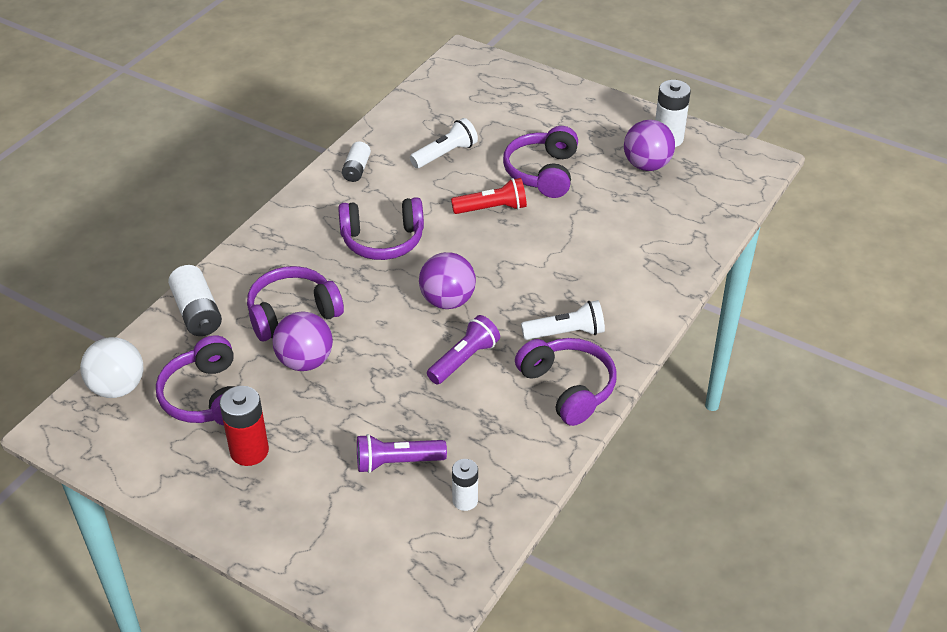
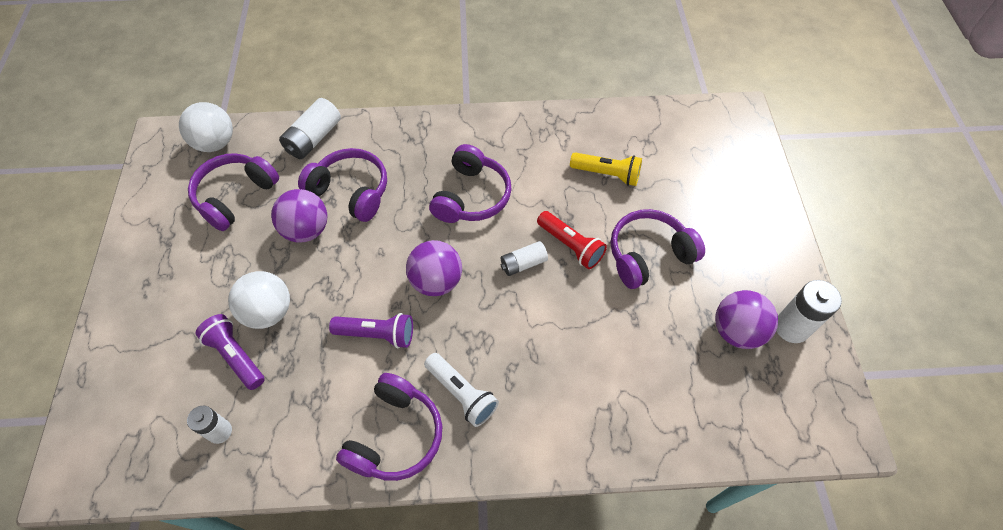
camera: 55 degrees right, 15 degrees up
(249, 451) = (197, 253): red battery -> none
(356, 169) = (537, 131): white battery -> white battery (523, 264)
(371, 422) = (268, 312): none -> white ball
(382, 240) = (471, 196): purple headphones -> purple headphones turned 120 degrees counterclockwise
(445, 154) = (607, 174): white flashlight -> yellow flashlight

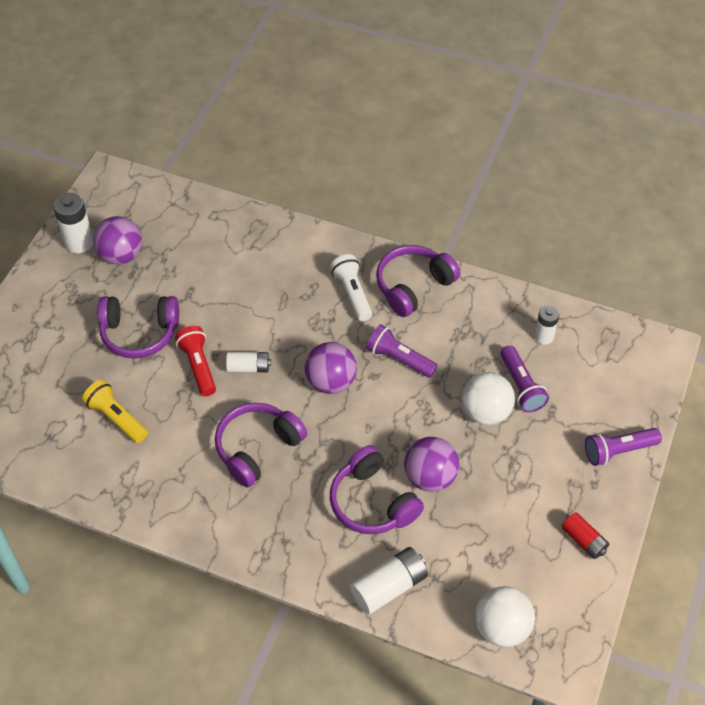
camera: 155 degrees left, 5 degrees down
(122, 325) = (618, 451): none -> purple flashlight
(152, 229) = (584, 540): none -> red battery
(235, 196) = (492, 545): purple headphones -> none

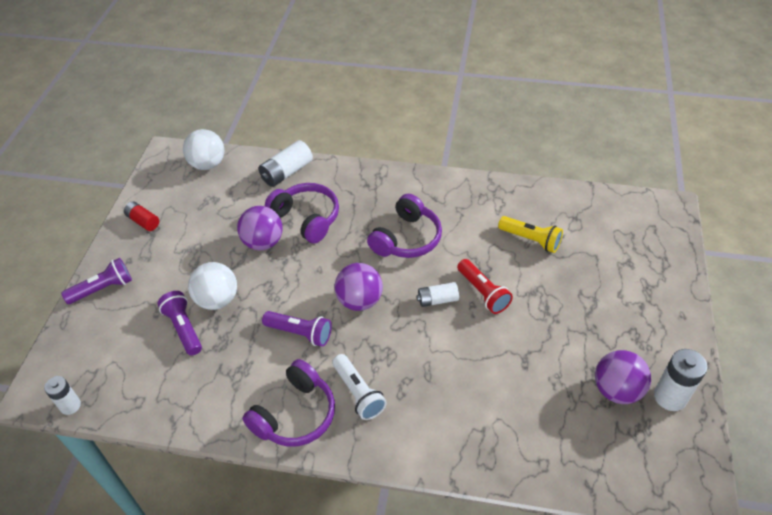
camera: 170 degrees right, 5 degrees down
(139, 333) = (551, 312): purple headphones -> none
(543, 336) = (157, 382): white battery -> white battery (70, 405)

